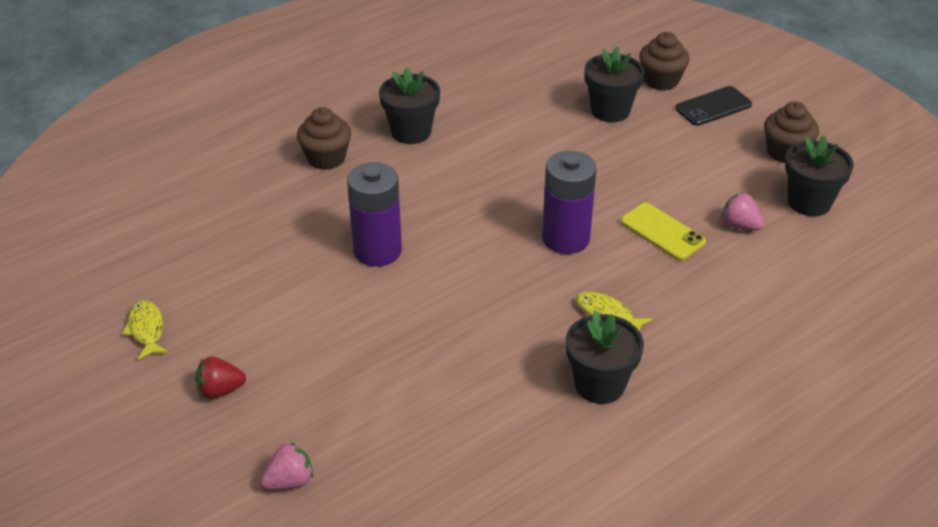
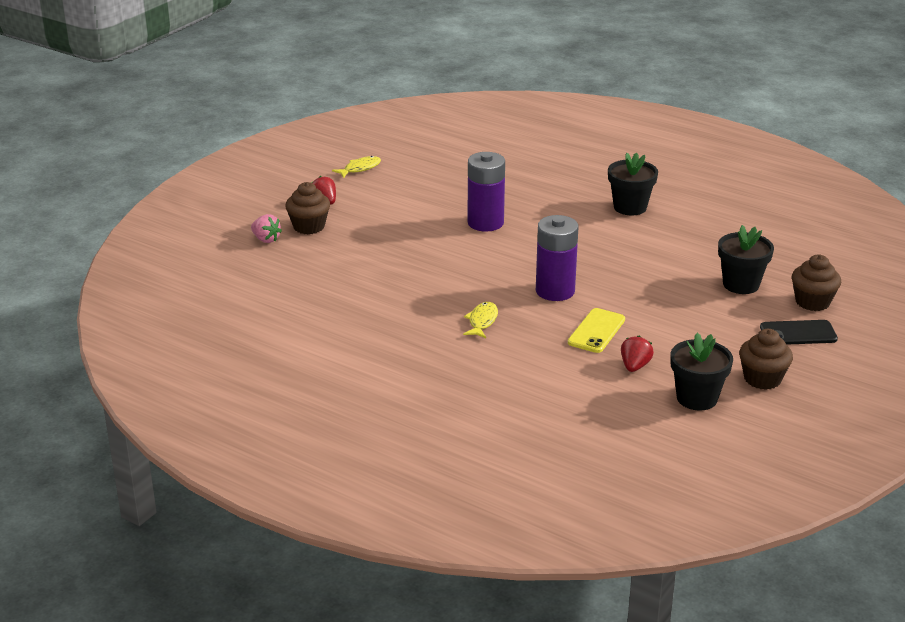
camera: 70 degrees right, 10 degrees down
(326, 158) = (570, 183): brown cupcake -> brown cupcake (309, 226)
(599, 385) = (408, 329): black flower pot -> none
(713, 106) = (798, 333): black phone -> black phone turned 45 degrees counterclockwise
(740, 225) = (635, 366): pink strawberry -> red strawberry

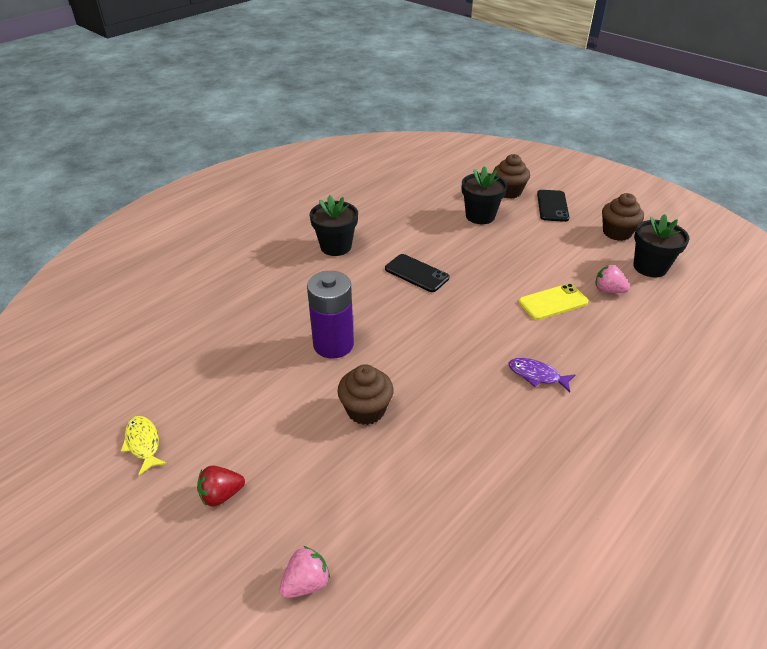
camera: 80 degrees left, 10 degrees up
(309, 226) = (285, 520): brown cupcake -> brown cupcake (366, 410)
(482, 321) = (537, 375): yellow fish -> purple fish
(555, 291) = (481, 316): purple battery -> none
(596, 331) = (553, 302): yellow phone -> yellow phone turned 60 degrees counterclockwise
(607, 253) = (416, 273): none -> black phone
(635, 366) = (608, 290): red strawberry -> pink strawberry

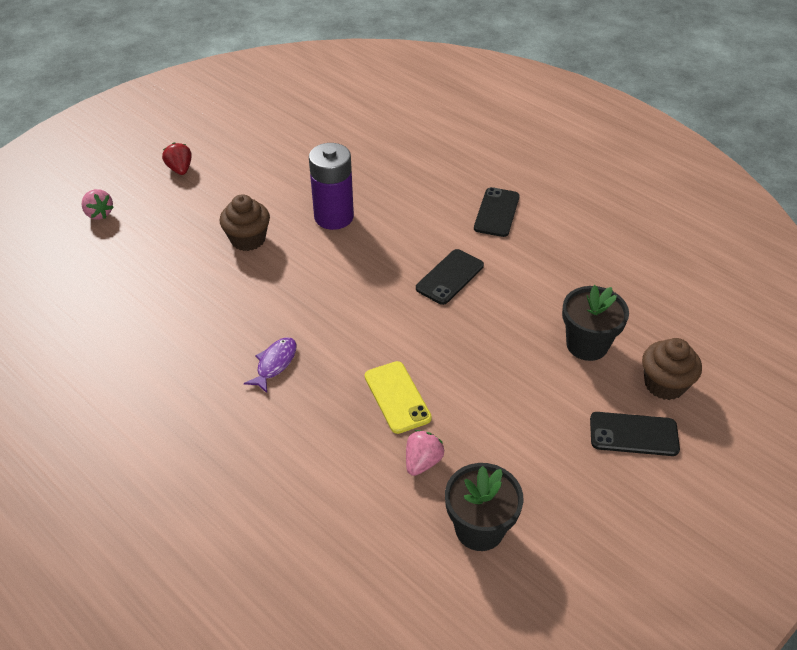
camera: 90 degrees right, 5 degrees up
(143, 443) = (235, 128): yellow fish -> none
(336, 246) = (497, 212): black flower pot -> black phone
(617, 233) = (569, 506): brown cupcake -> none

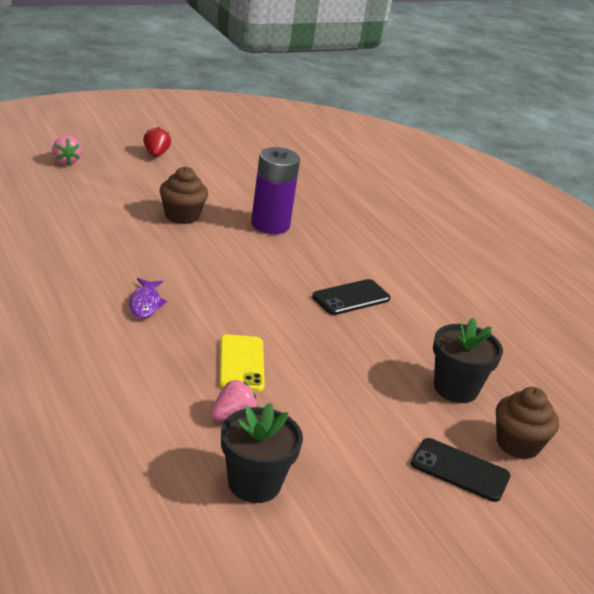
camera: 15 degrees right, 15 degrees down
(275, 364) = (145, 304): purple fish -> purple fish turned 135 degrees clockwise
(497, 212) = (428, 268): black phone -> none

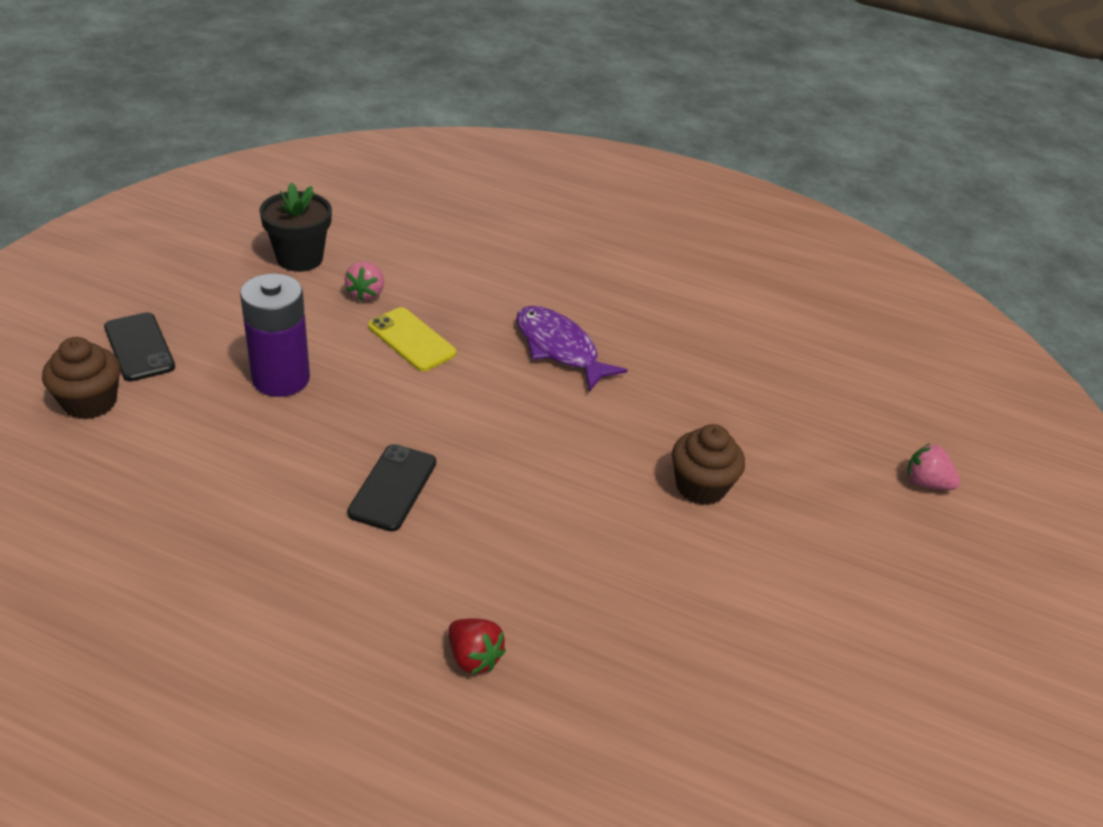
camera: 140 degrees right, 10 degrees up
(145, 304) = (559, 348): purple fish -> purple fish, size x1.64
(156, 154) = (901, 587): red strawberry -> red strawberry (473, 657)
(270, 224) = (606, 550): purple battery -> purple battery (281, 378)
(455, 388) = (188, 431): black flower pot -> none
(460, 470) = (139, 347): black phone -> black phone turned 75 degrees clockwise

